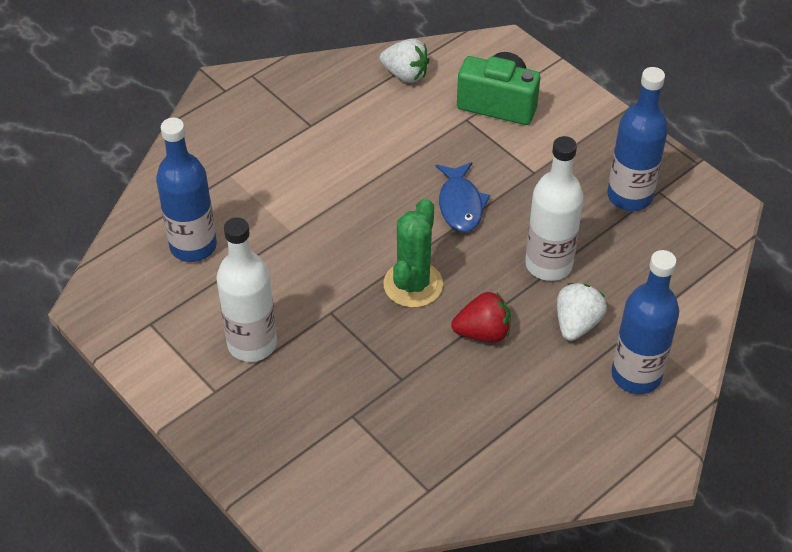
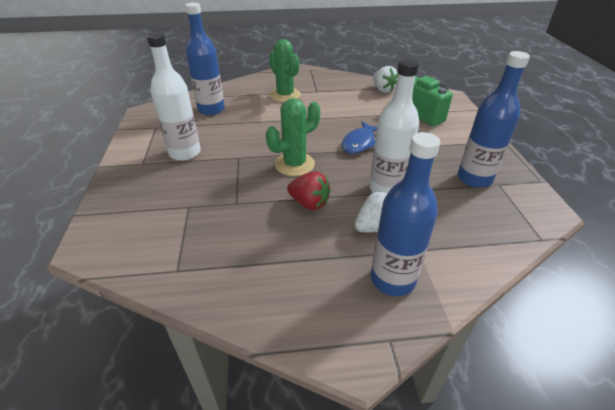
camera: 35 degrees right, 10 degrees down
(272, 158) = (285, 95): none -> green cactus

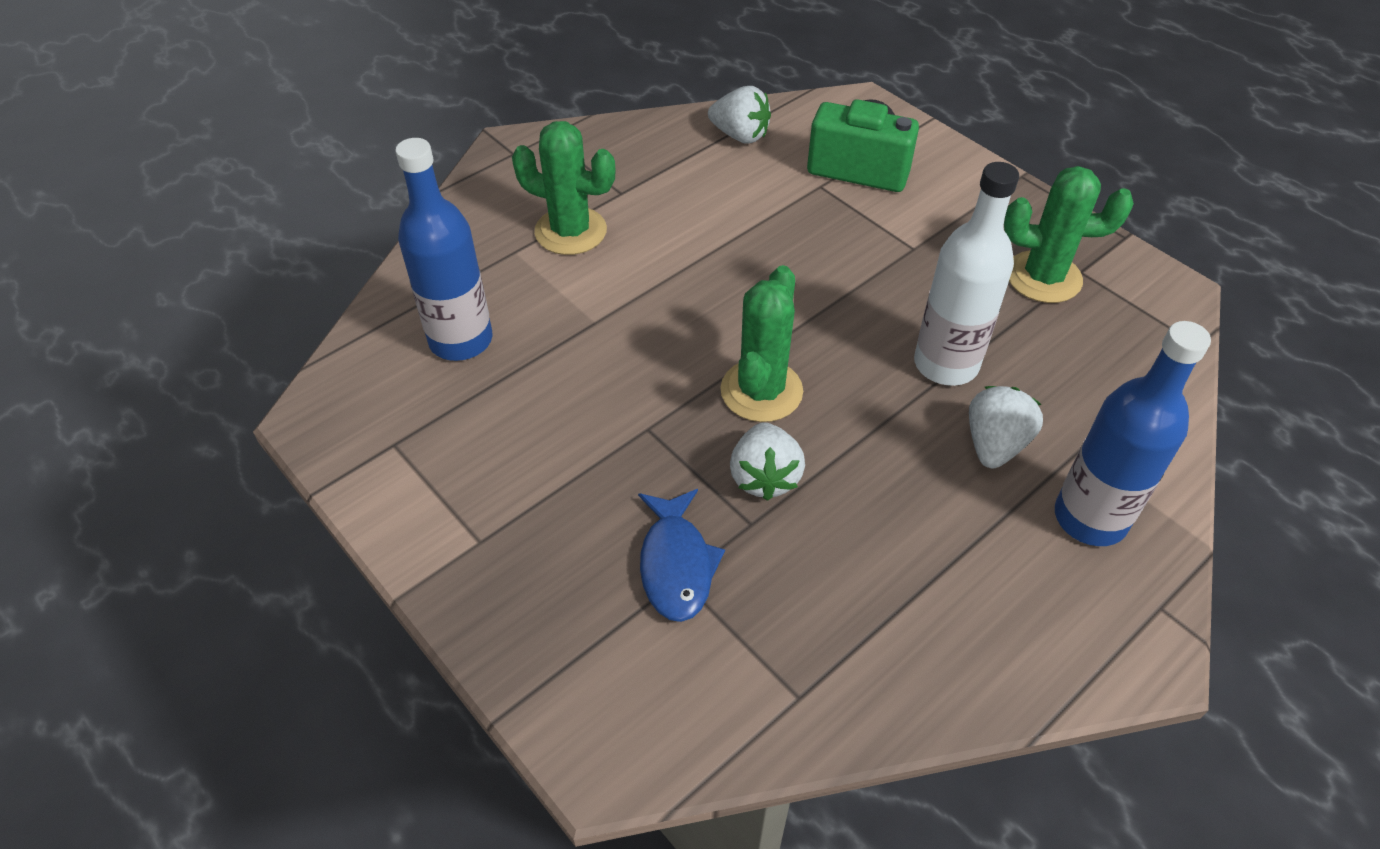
camera: 35 degrees left, 10 degrees up
(185, 153) = (536, 472): white bottle -> none
(260, 191) = (764, 477): none -> white strawberry
(309, 203) = (863, 457): red strawberry -> none
(359, 143) = (820, 288): blue fish -> blue fish (676, 565)
(474, 178) = (1043, 277): blue bottle -> green cactus

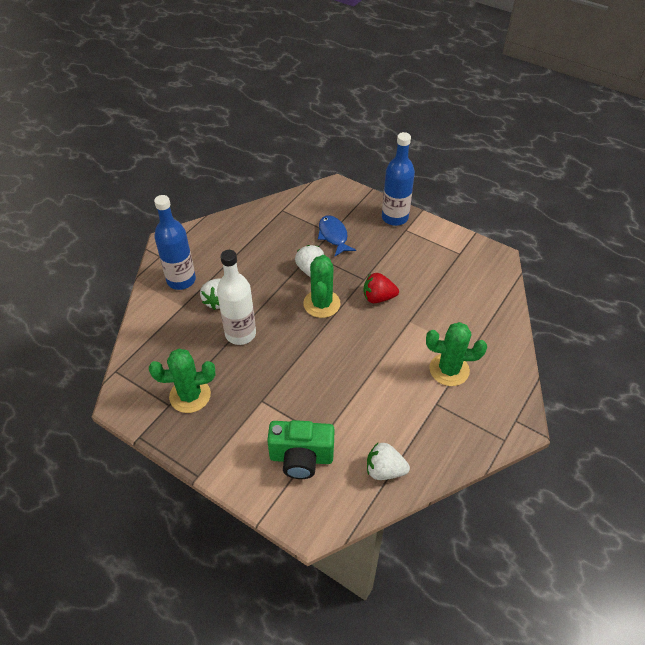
camera: 165 degrees right, 0 degrees up
(461, 340) = (463, 299): blue bottle -> blue bottle (394, 218)
(634, 379) = (378, 297): none -> red strawberry

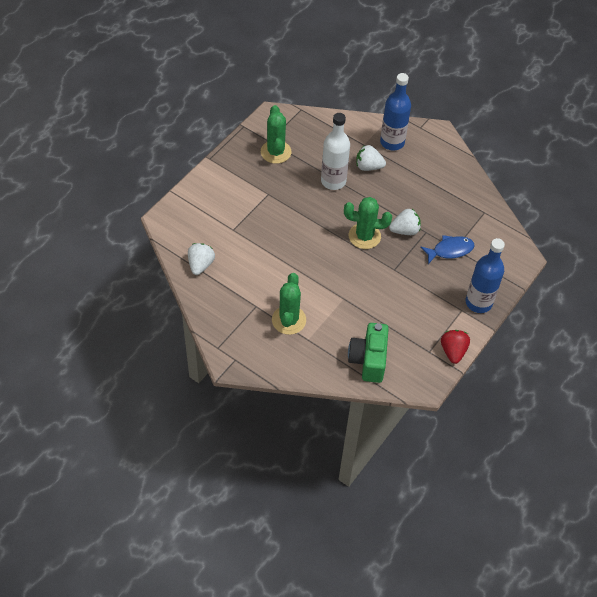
camera: 90 degrees right, 5 degrees up
(301, 458) = (216, 216): green camera -> green camera (368, 360)
(378, 297) = (371, 278): red strawberry -> red strawberry (453, 351)

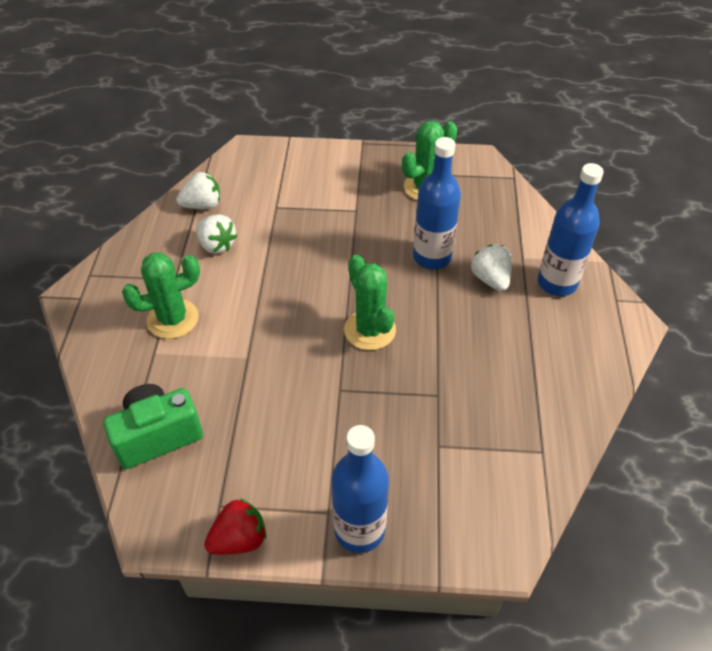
camera: 60 degrees right, 5 degrees down
(333, 181) = (432, 257): white bottle -> blue bottle
(405, 230) = (418, 369): white strawberry -> white strawberry (217, 245)
(450, 250) = (429, 441): blue fish -> none

